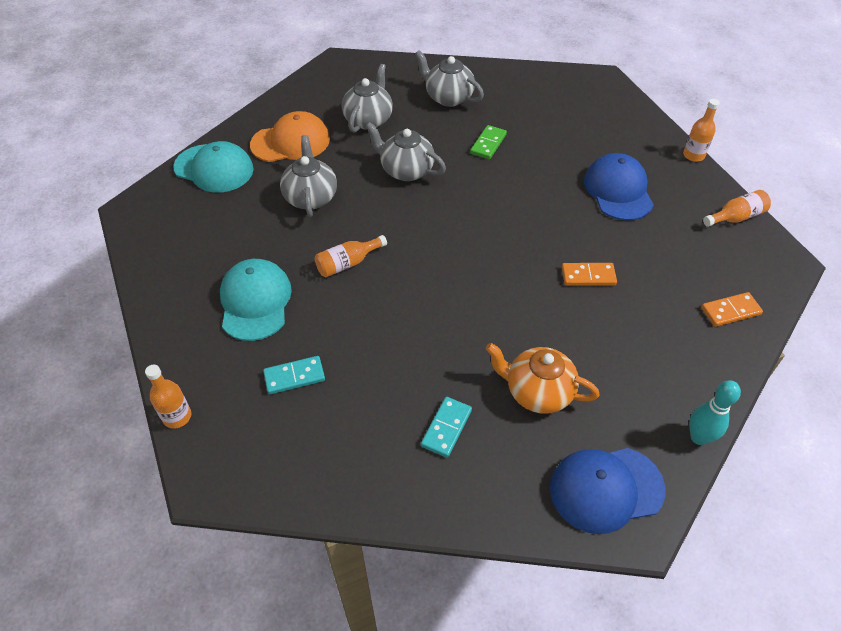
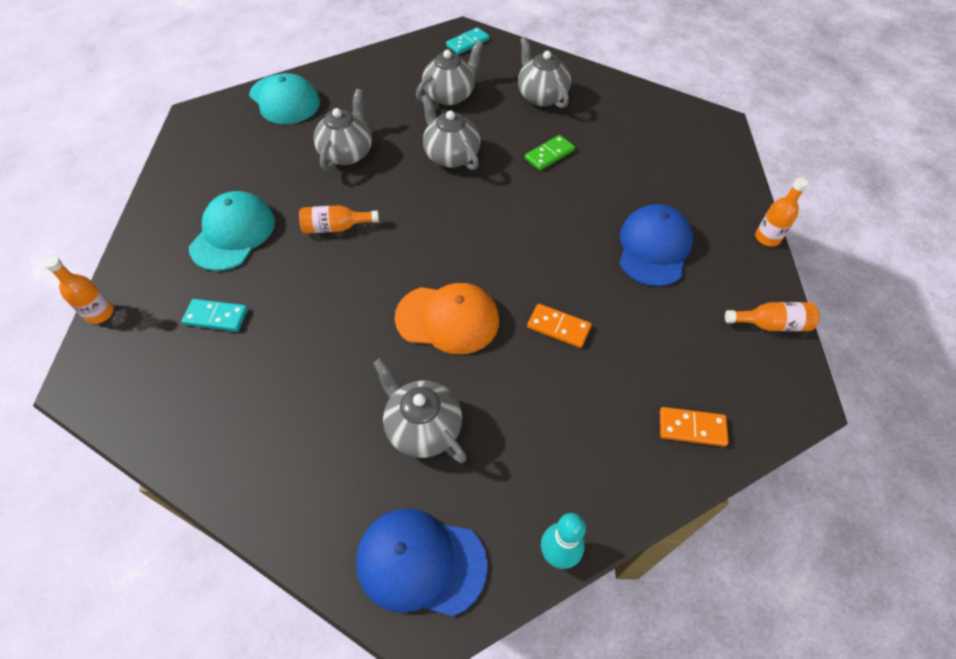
camera: 25 degrees right, 5 degrees up
(290, 142) = (366, 95): orange cap -> orange cap (447, 319)
(446, 428) = (312, 425): turquoise domino -> turquoise domino (468, 43)
(537, 392) = (422, 427): orange teapot -> grey teapot

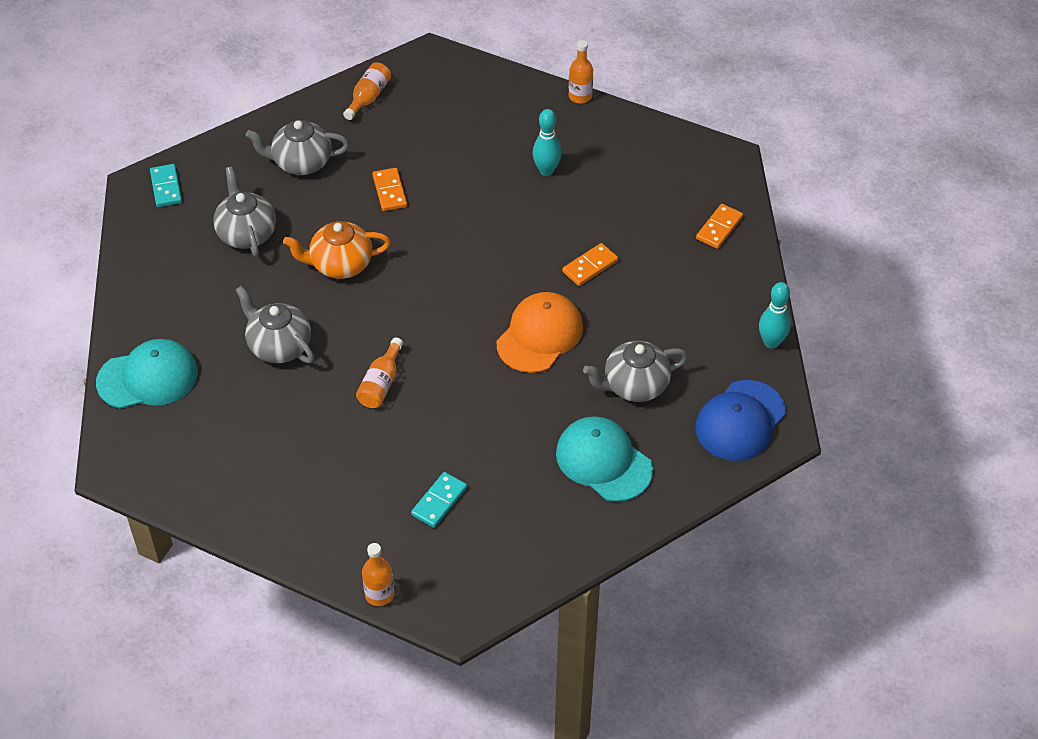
camera: 65 degrees left, 5 degrees down
(233, 234) = (337, 468): turquoise cap -> turquoise cap (603, 461)
(451, 155) = (340, 264): grey teapot -> orange teapot
(549, 155) = (390, 191): green domino -> orange domino
(654, 248) = (546, 170): blue cap -> turquoise bowling pin
(771, 324) = (660, 139): orange bottle -> orange bottle (368, 97)

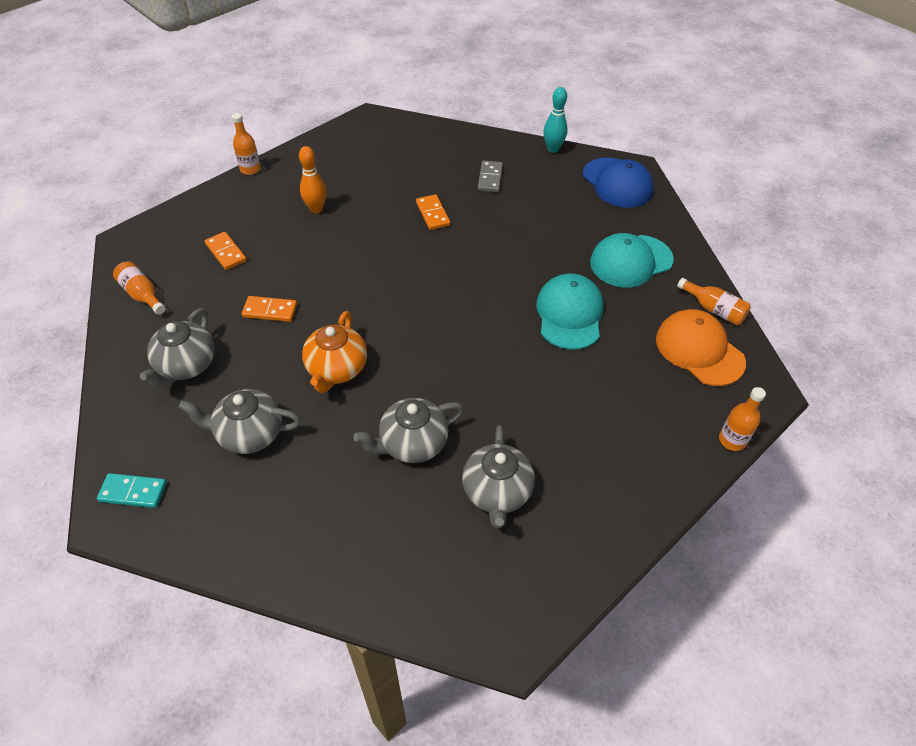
camera: 70 degrees left, 0 degrees up
(148, 377) = (398, 576): turquoise cap -> turquoise cap (569, 314)
(381, 383) = (494, 376): orange bottle -> orange bottle (714, 309)
(439, 501) = (641, 371): turquoise domino -> none
(539, 335) = (489, 261): orange cap -> orange cap (699, 350)
(546, 170) = (316, 209): turquoise bowling pin -> orange bowling pin
(634, 385) = (563, 224): grey teapot -> grey teapot (497, 492)
(679, 298) = (490, 178): none -> grey domino
(719, 228) = (434, 141): orange domino -> orange domino (226, 252)

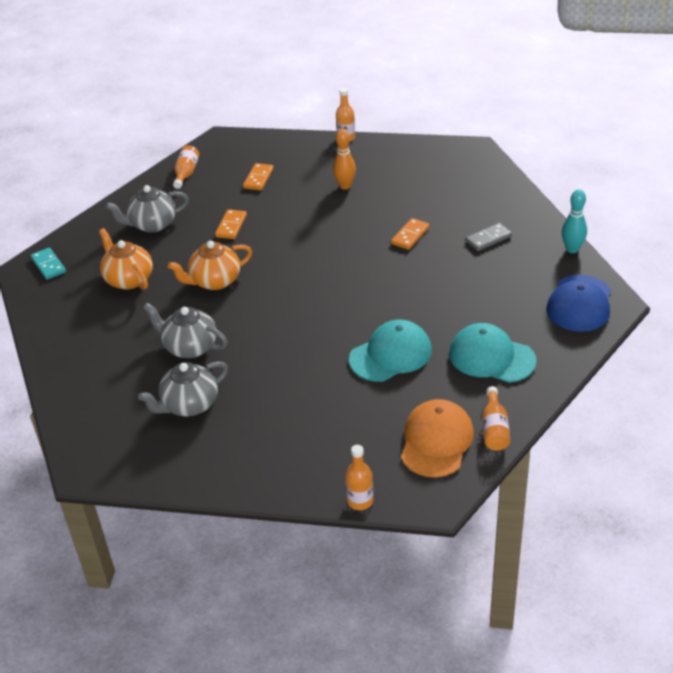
camera: 55 degrees right, 10 degrees down
(249, 434) = (128, 279): grey teapot -> orange teapot
(270, 310) = (231, 226): orange domino -> orange domino turned 45 degrees clockwise

